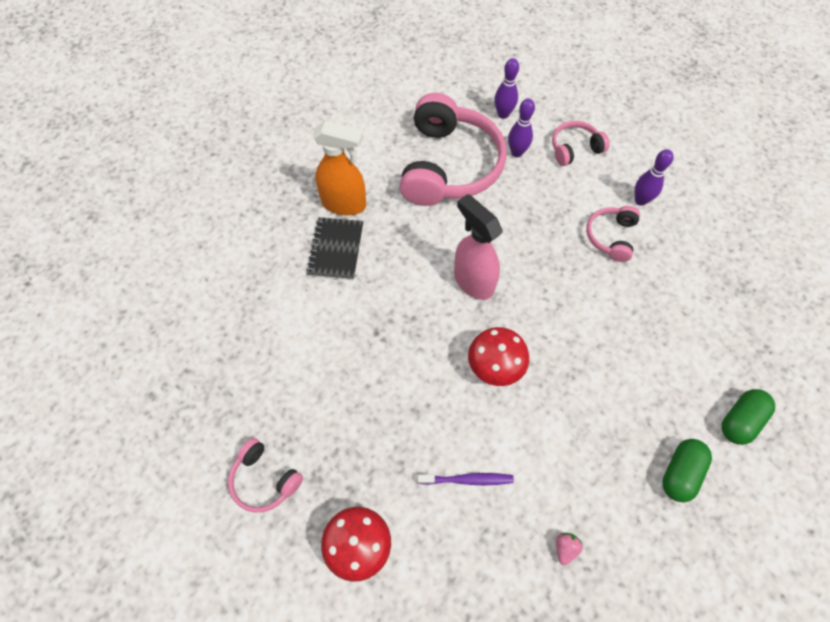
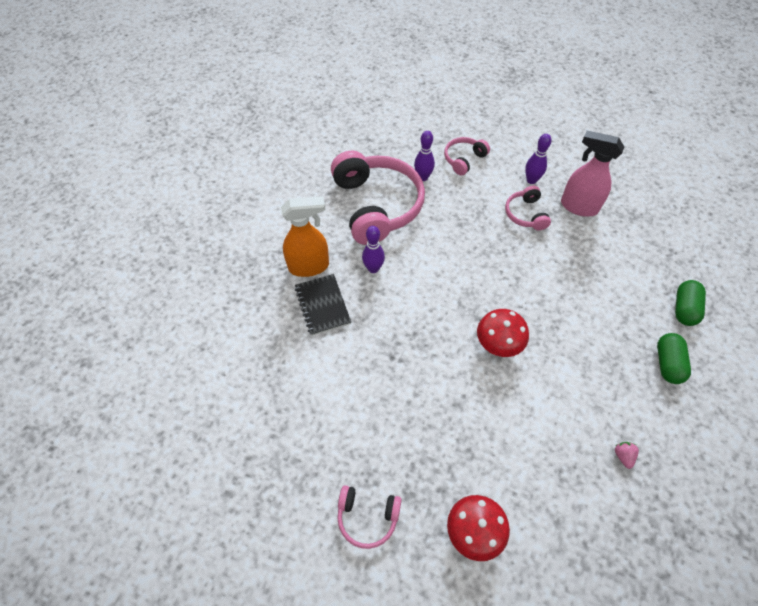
camera: 25 degrees left, 5 degrees down
(467, 480) = (526, 439): purple toothbrush -> none
(473, 281) = (445, 287): pink spray bottle -> pink spray bottle (578, 206)
(503, 114) = (396, 152): purple bowling pin -> purple bowling pin (373, 268)

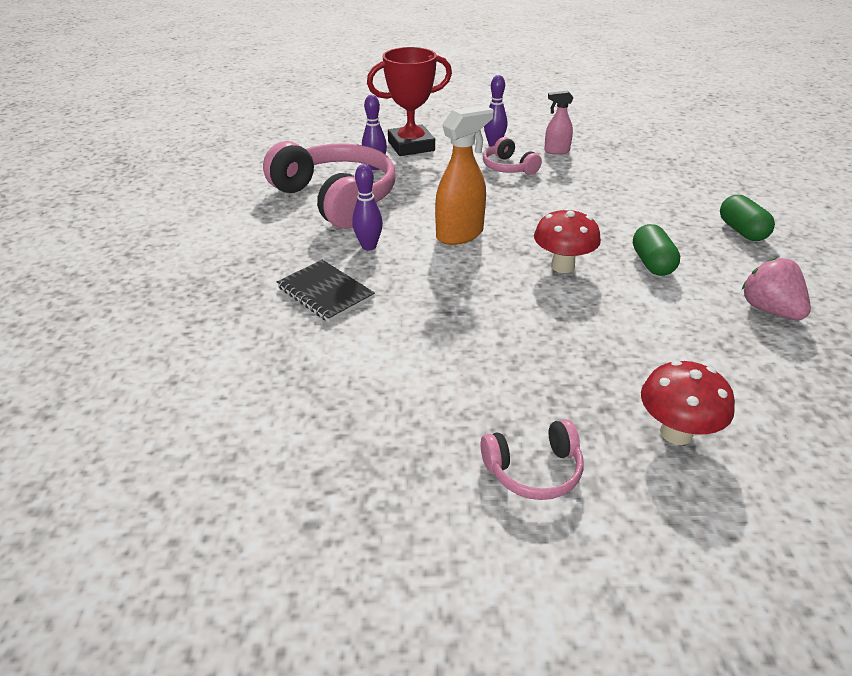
camera: 25 degrees left, 20 degrees down
(309, 266) = (284, 265): orange spray bottle -> orange spray bottle (460, 234)
(464, 159) = (411, 146): pink headphones -> red trophy
(578, 206) = (556, 151): pink spray bottle -> pink spray bottle, size x0.58
(623, 456) = (769, 310): pink strawberry -> pink strawberry, size x2.05
(684, 309) = (718, 191): green capsule -> green capsule (652, 263)

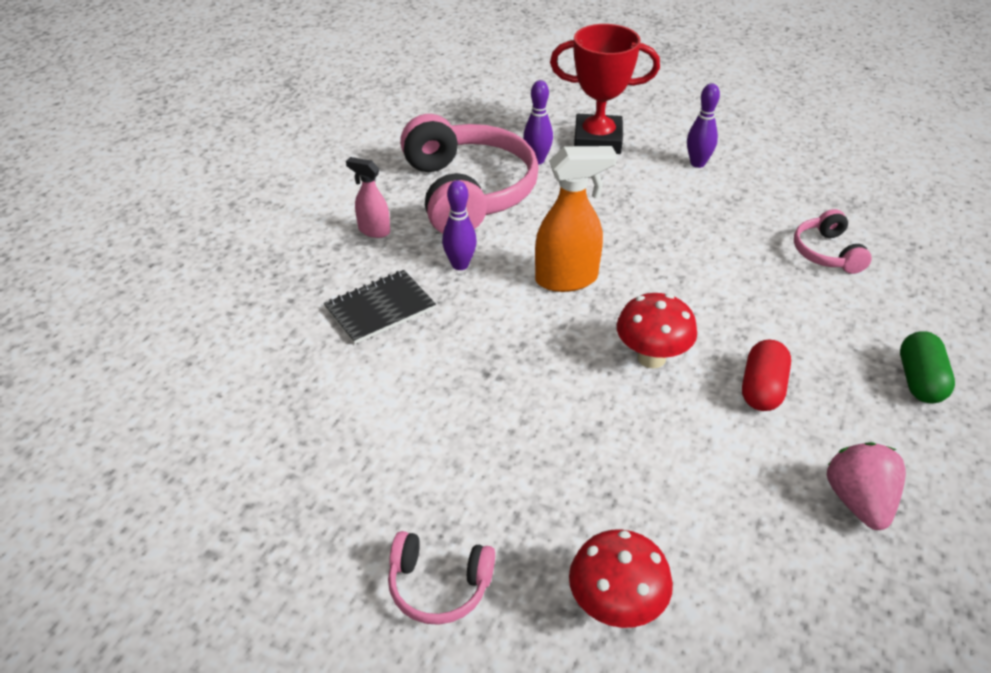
camera: 25 degrees right, 5 degrees up
(325, 293) = (380, 309): black notebook -> black notebook turned 75 degrees clockwise
(508, 167) = (690, 202): pink headphones -> pink headphones (827, 253)
(556, 151) = (768, 193): pink spray bottle -> pink spray bottle (373, 230)
(652, 263) = (762, 389): green capsule -> red capsule

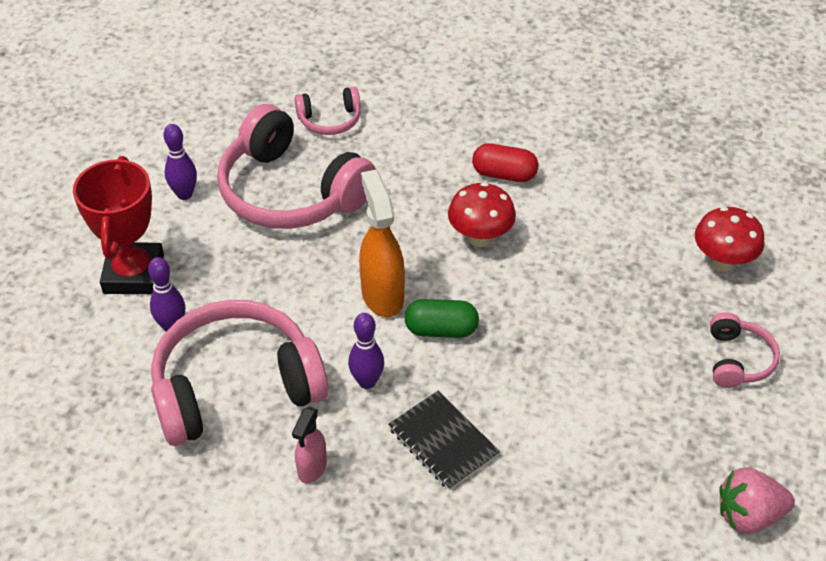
camera: 95 degrees left, 5 degrees up
(709, 224) = (291, 192): none -> pink headphones
(858, 501) = (602, 137): pink strawberry -> pink strawberry (748, 515)
(919, 381) = (480, 91): green capsule -> green capsule (441, 330)

